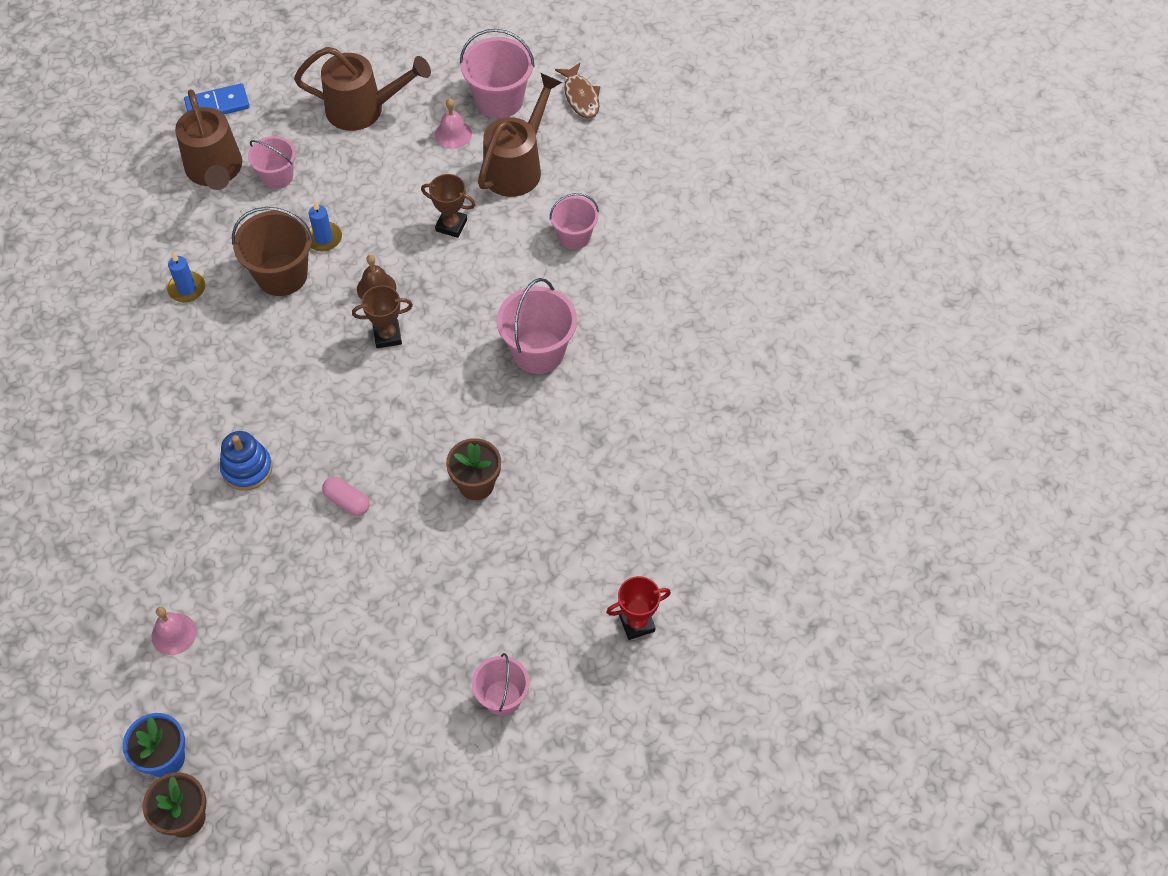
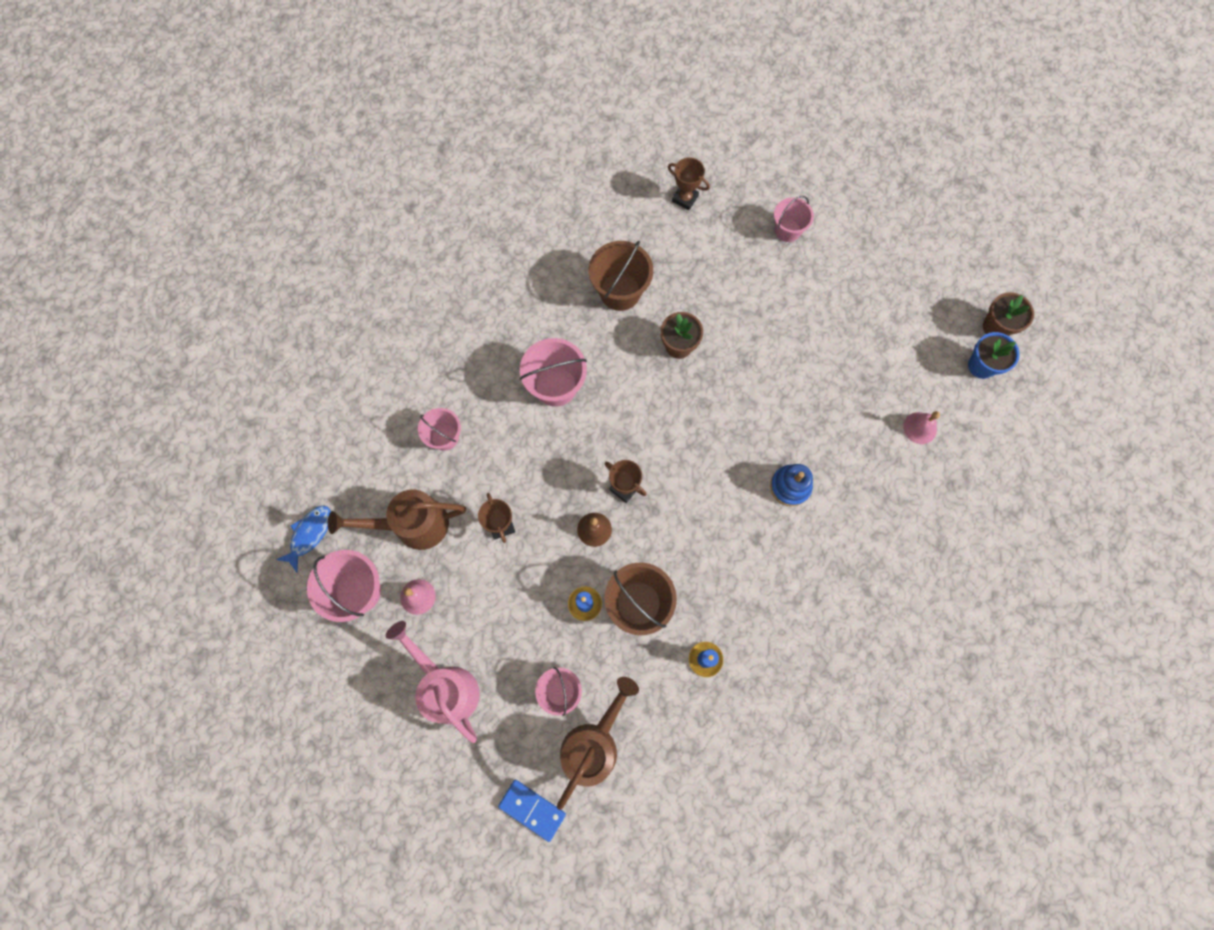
camera: 130 degrees left, 15 degrees up
(347, 501) = (756, 408): pink capsule -> none
(363, 109) = (446, 686): brown watering can -> pink watering can
(581, 97) = (309, 534): brown fish -> blue fish
(585, 477) = (620, 291): none -> brown bucket
(637, 623) = (685, 198): red trophy -> brown trophy

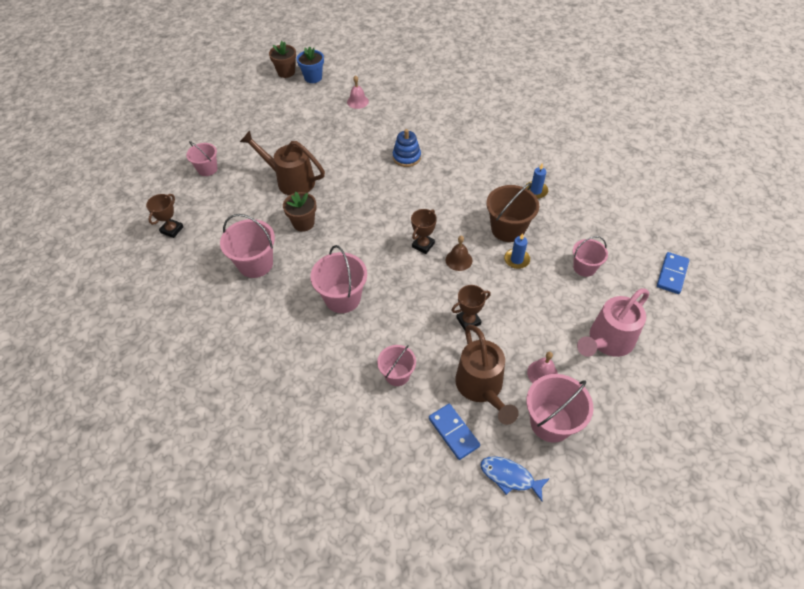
camera: 95 degrees left, 20 degrees down
(367, 487) = (454, 432): none -> blue domino
(593, 744) = (613, 244): brown watering can -> brown watering can (290, 180)
(620, 291) = (255, 264): brown bucket -> pink bucket

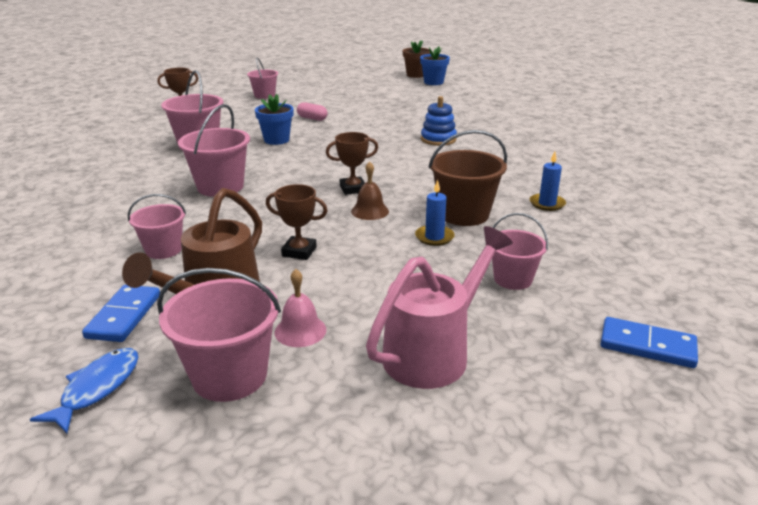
camera: 40 degrees right, 25 degrees down
(290, 180) = (312, 118): brown watering can -> pink capsule
(303, 223) = (276, 140): brown flower pot -> blue flower pot
(357, 101) = (450, 102): pink bell -> none
(510, 477) = (97, 388): blue fish -> blue fish turned 45 degrees clockwise
(607, 341) = (434, 352): pink watering can -> pink watering can turned 135 degrees clockwise
(672, 274) = (647, 346): blue domino -> blue domino turned 45 degrees clockwise

